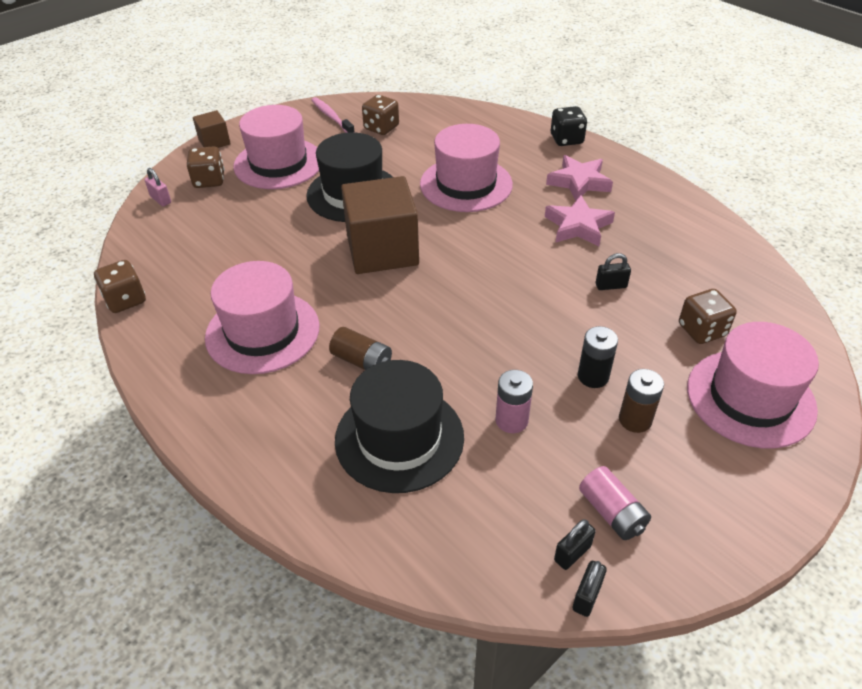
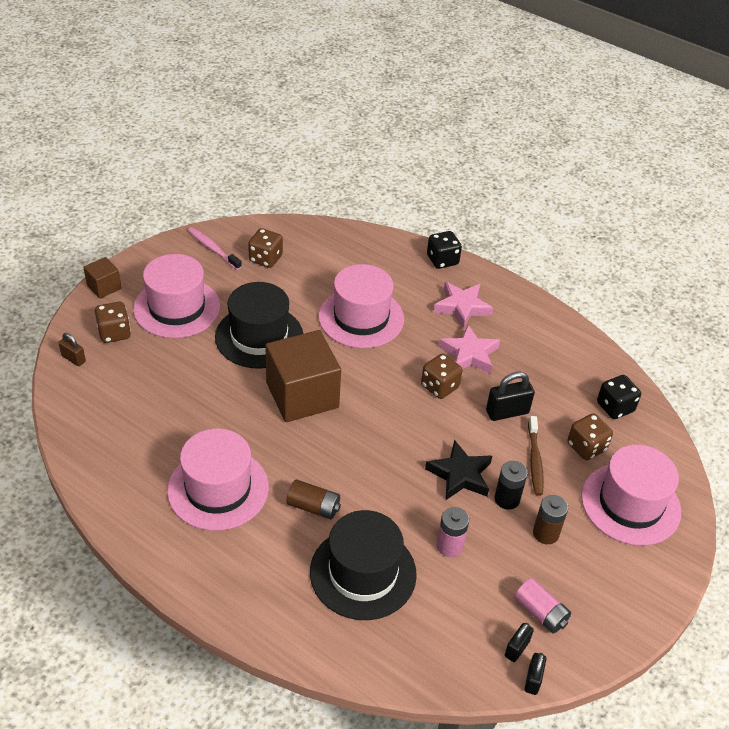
camera: 15 degrees left, 0 degrees up
(125, 300) = (79, 470): brown dice -> brown dice (439, 387)
(161, 200) = (73, 359): pink padlock -> brown padlock
(541, 345) = (460, 475): none -> black star
(611, 286) = (507, 412): black padlock -> black padlock, size x1.62
(635, 338) = (535, 460): none -> brown toothbrush
(743, 292) = (615, 407): none -> black dice

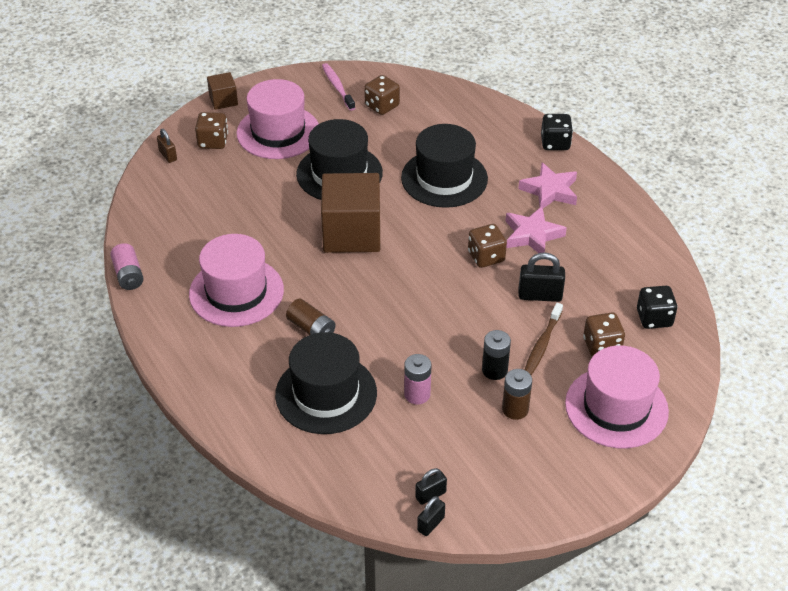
camera: 25 degrees right, 0 degrees up
(361, 318) = (444, 178): pink hat -> black hat
(460, 475) = (461, 338): black star -> none
(540, 613) = (470, 473): pink battery -> pink battery (128, 275)

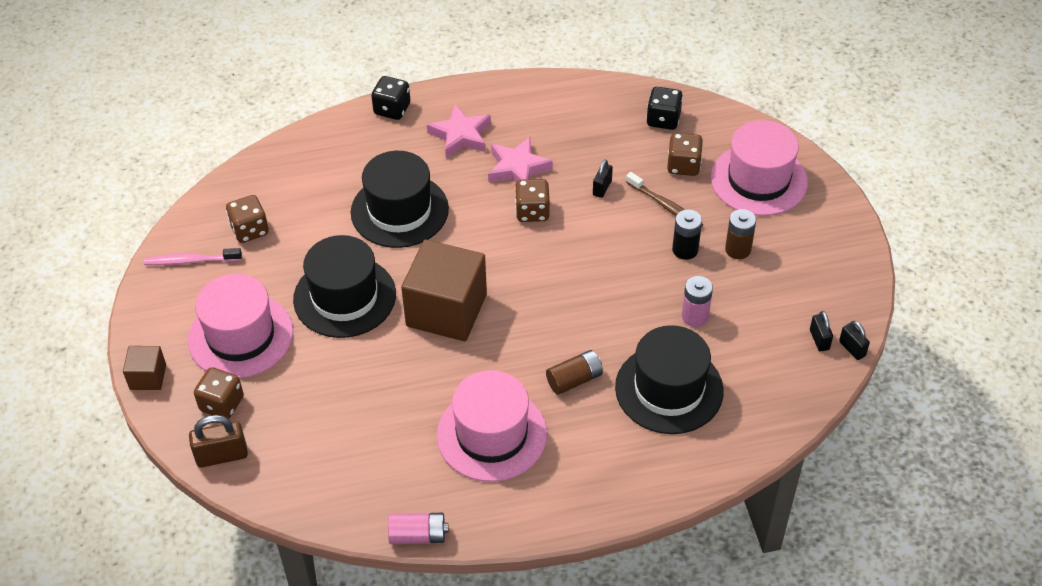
camera: 70 degrees left, 5 degrees up
(168, 155) = (222, 455): brown padlock -> brown padlock, size x1.62
(540, 295) = (602, 188): black padlock -> black padlock, size x0.62

